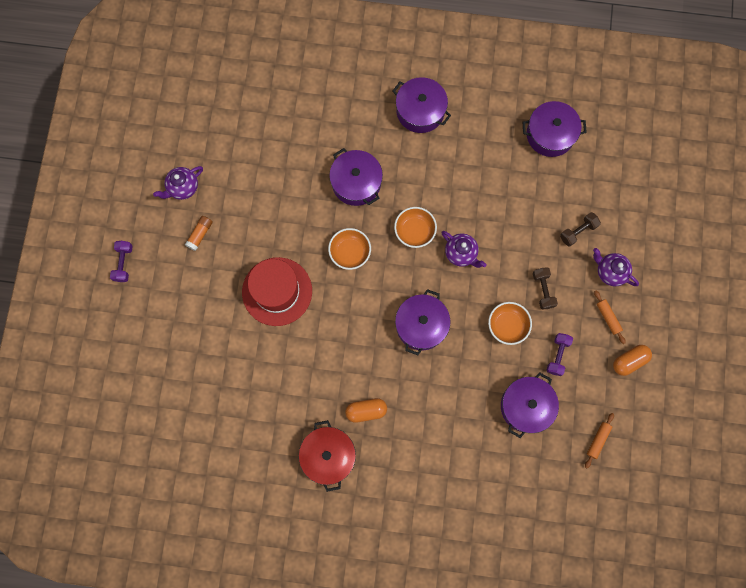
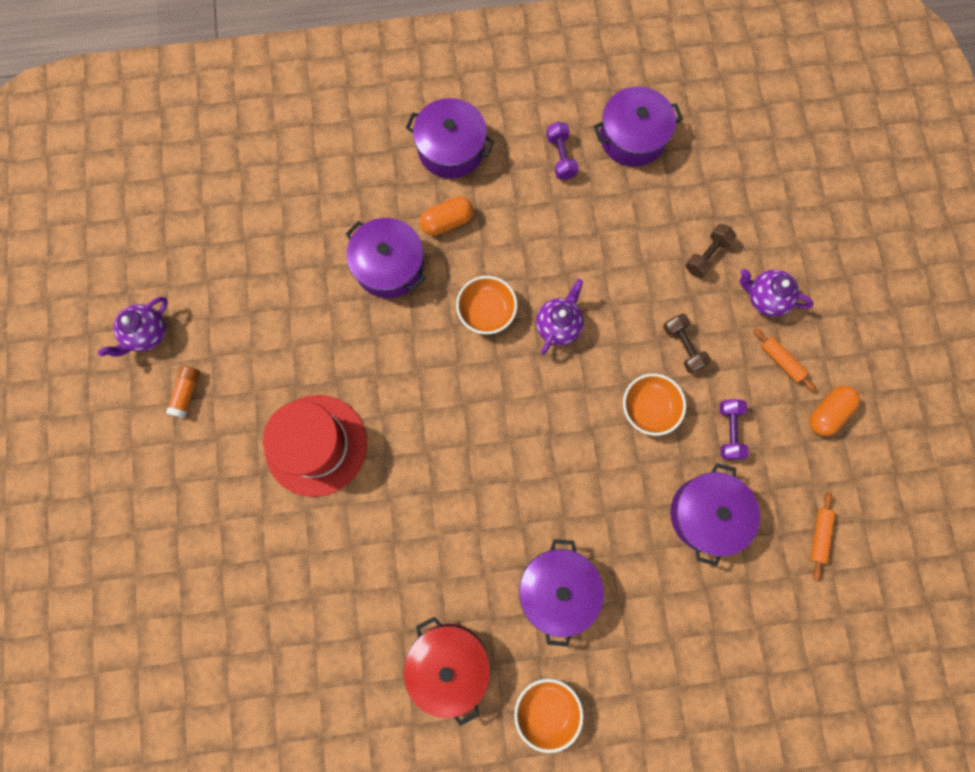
camera: 15 degrees left, 0 degrees up
(123, 263) = (85, 463): purple dumbbell -> purple dumbbell (560, 157)
(350, 252) = (405, 363): orange bowl -> orange bowl (546, 709)
(366, 411) = (486, 582): orange capsule -> orange capsule (447, 222)
(421, 325) = (530, 439): purple pot -> purple pot (557, 589)
(461, 253) = (558, 325): purple teapot -> purple teapot turned 90 degrees counterclockwise

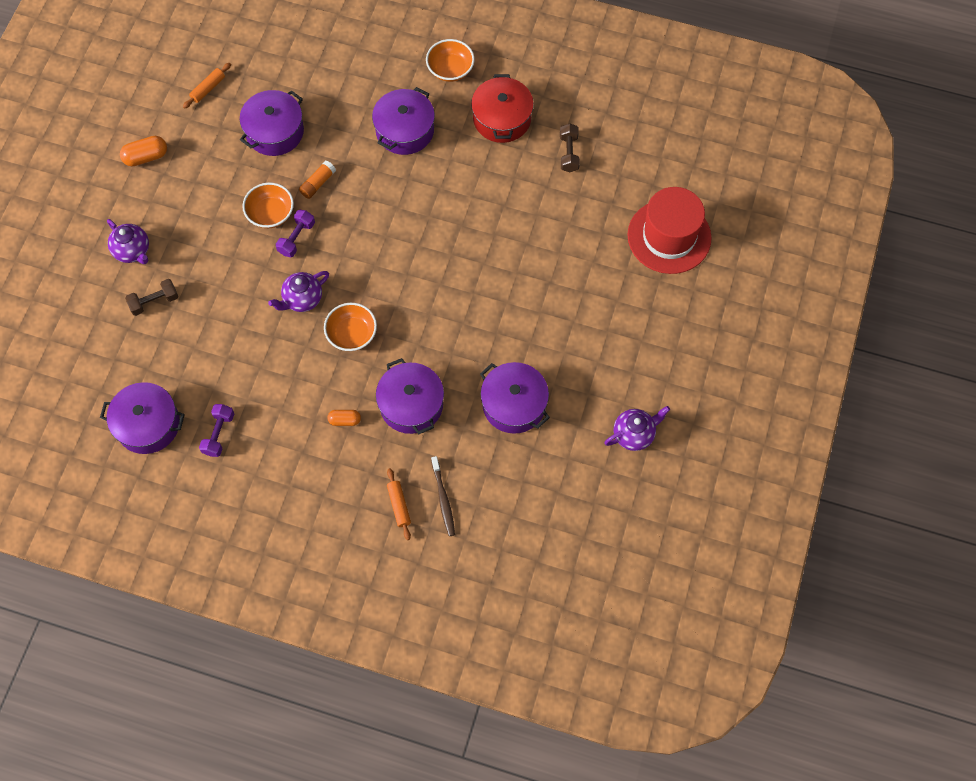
camera: 155 degrees left, 10 degrees down
(187, 393) = (618, 373): orange glue stick -> orange glue stick (318, 183)
(314, 189) = (443, 499): none -> brown toothbrush
(316, 445) = (532, 292): red hat -> red hat (669, 236)
(447, 222) = (345, 420): orange capsule -> orange capsule, size x0.65
(451, 149) = (307, 484): purple pot -> purple pot (514, 404)
(683, 346) = (218, 244): brown dumbbell -> brown dumbbell (569, 153)
(729, 431) = (224, 175): purple dumbbell -> purple dumbbell (296, 238)
(781, 361) = (153, 204): orange rolling pin -> orange rolling pin (399, 505)

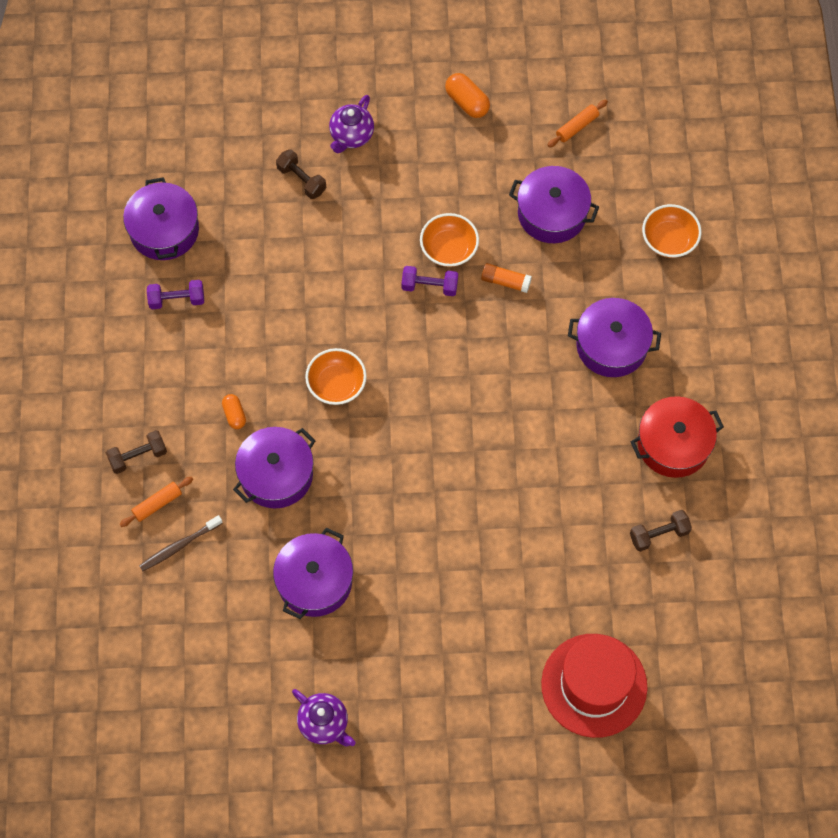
camera: 70 degrees right, 0 degrees up
(208, 89) = (577, 127): orange rolling pin -> orange rolling pin turned 60 degrees counterclockwise
(302, 299) = (359, 320): purple teapot -> none
(350, 508) = (138, 456): none -> brown dumbbell
(450, 69) = (715, 365): orange bowl -> orange bowl (669, 240)

